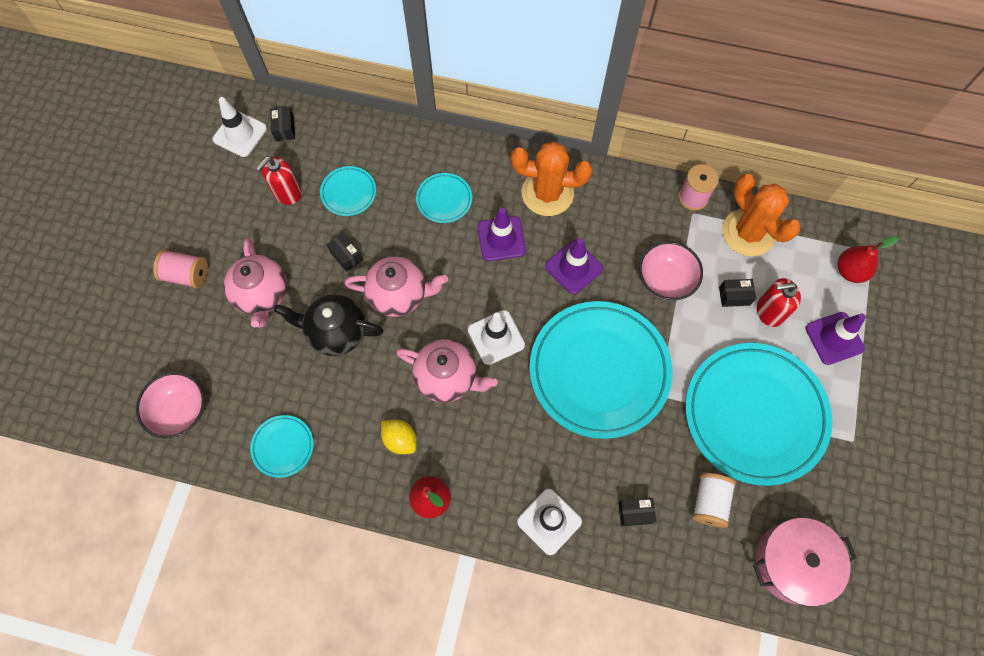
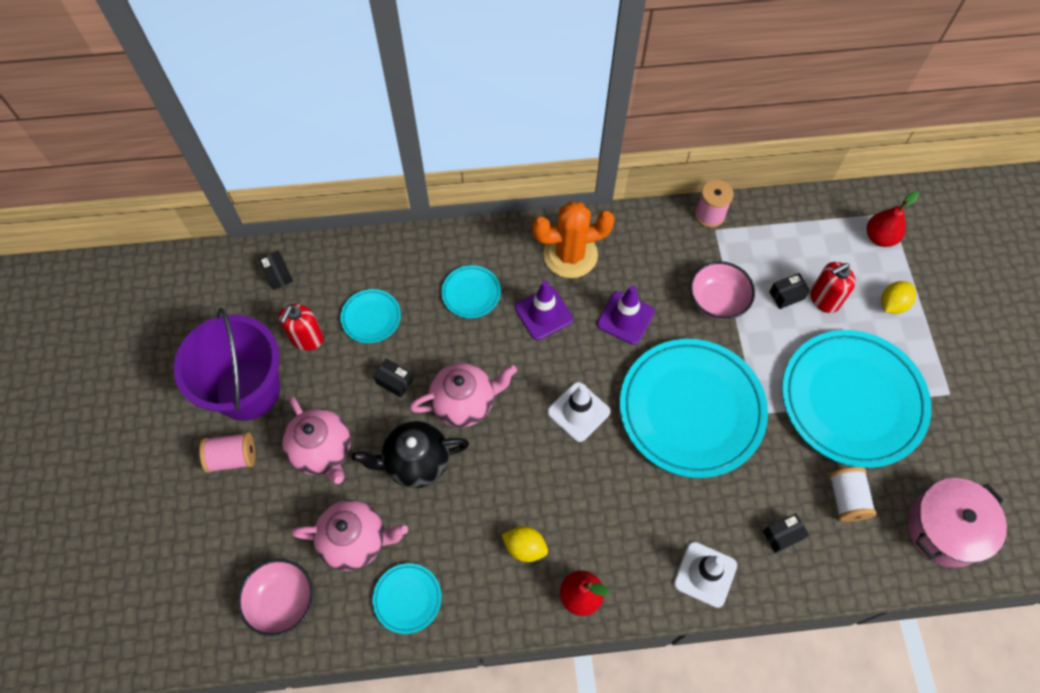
camera: 20 degrees left, 5 degrees down
(221, 221) = (247, 390): none -> purple bucket
(240, 134) = (232, 294): white traffic cone -> none
(447, 378) = (547, 468): pink teapot -> pink teapot (355, 540)
(748, 232) = (774, 231): orange cactus -> none
(834, 338) = (892, 304): purple traffic cone -> yellow lemon

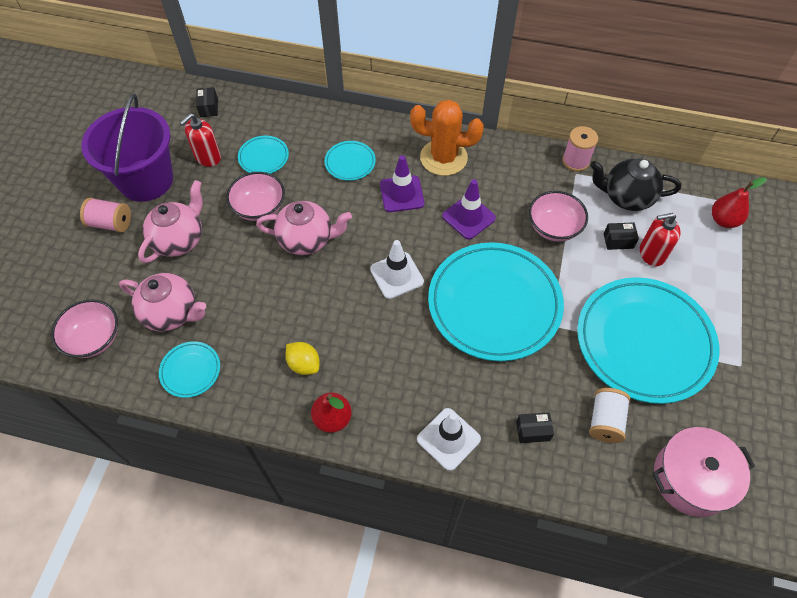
camera: 20 degrees right, 5 degrees down
(322, 451) = (179, 240): pink teapot -> pink teapot turned 135 degrees counterclockwise
(394, 381) = (259, 208): black box -> pink bowl
(416, 462) = (247, 271): black teapot -> black teapot (626, 197)
(892, 304) = (714, 276): yellow lemon -> none

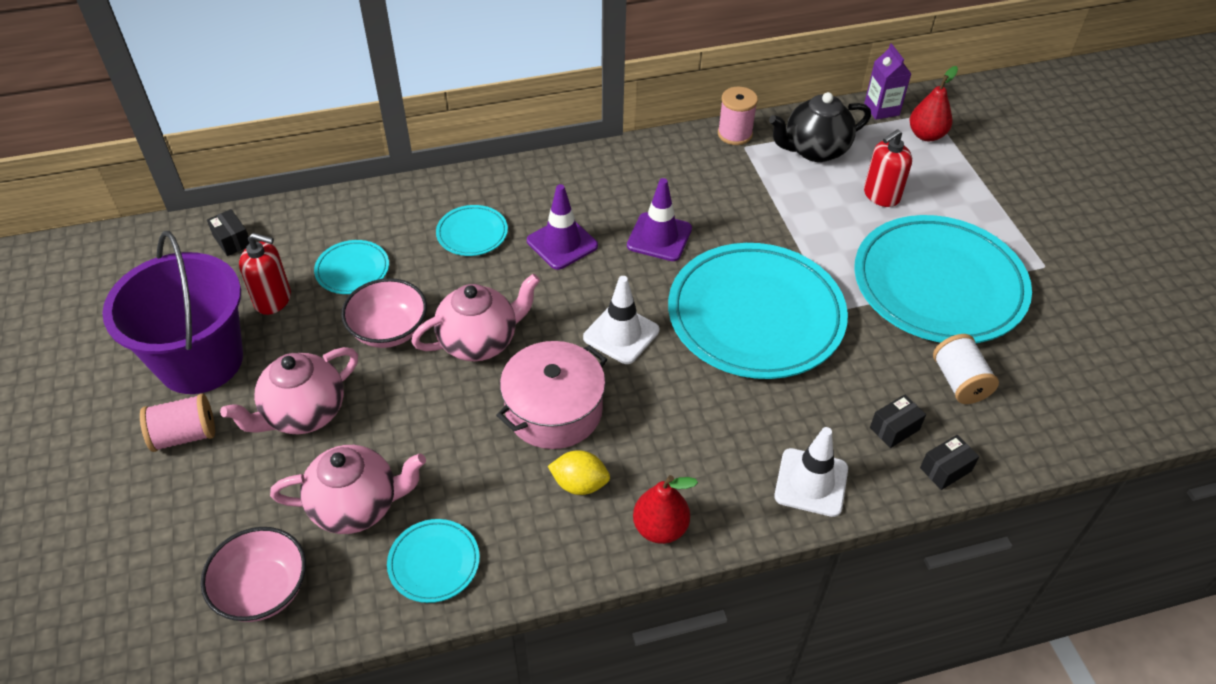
camera: 30 degrees left, 10 degrees down
(179, 240) = (304, 413): pink teapot -> pink teapot turned 135 degrees counterclockwise
(208, 157) = (273, 299): red soap dispenser -> red soap dispenser turned 90 degrees counterclockwise
(443, 158) = (583, 185): orange cactus -> none
(554, 227) = (761, 210): pink bowl -> none
(618, 241) = (838, 196): black box -> black box (945, 469)
(691, 478) = (1082, 396): pink pot -> pink pot (554, 410)
(703, 185) = (881, 109): none -> purple carton

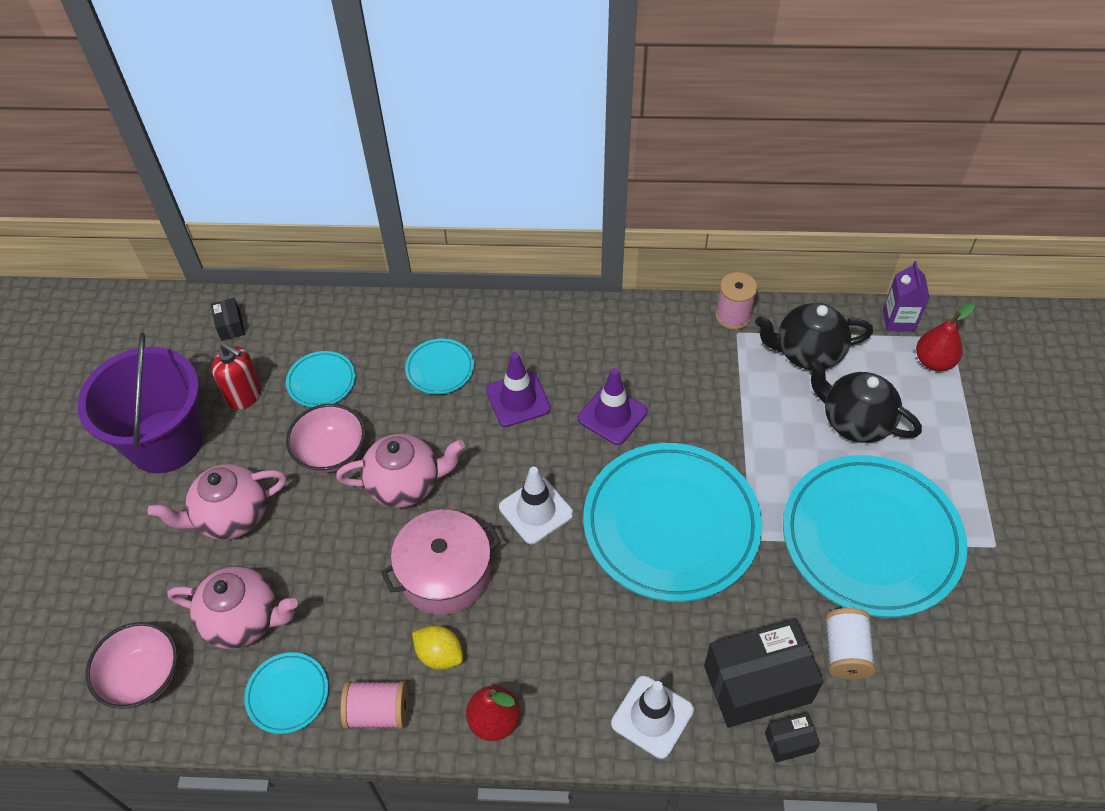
camera: 20 degrees right, 5 degrees up
(185, 435) = (130, 511): pink spool -> pink spool (378, 712)
(881, 195) = (854, 421): red soap dispenser -> black teapot
(894, 428) = (757, 684): black box -> black box, size x2.22

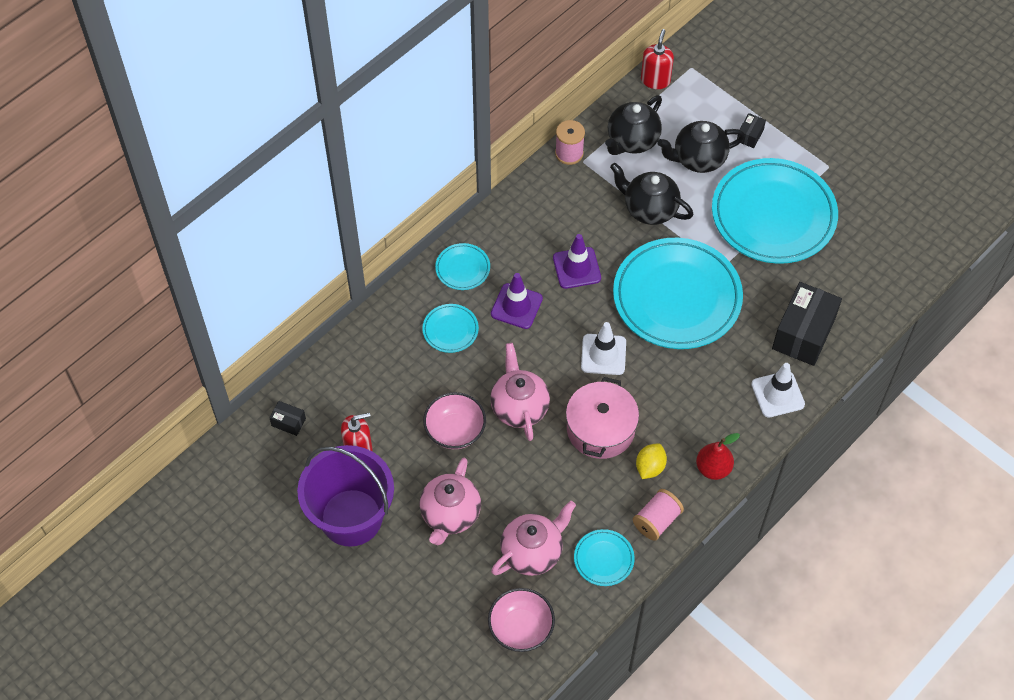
camera: 50 degrees left, 5 degrees up
(321, 381) = (393, 400): turquoise plate -> turquoise plate (462, 268)
(405, 484) = (519, 407): pink teapot -> pink teapot turned 45 degrees counterclockwise
(439, 655) = (650, 467): yellow lemon -> yellow lemon turned 45 degrees counterclockwise
(747, 424) = (649, 209): none -> black teapot
(789, 742) = (845, 345): black box -> black box (750, 135)
(845, 651) = (822, 281): white spool -> none
(898, 320) = (655, 80): purple carton -> red soap dispenser
(933, 361) = (698, 89): red pear -> none

